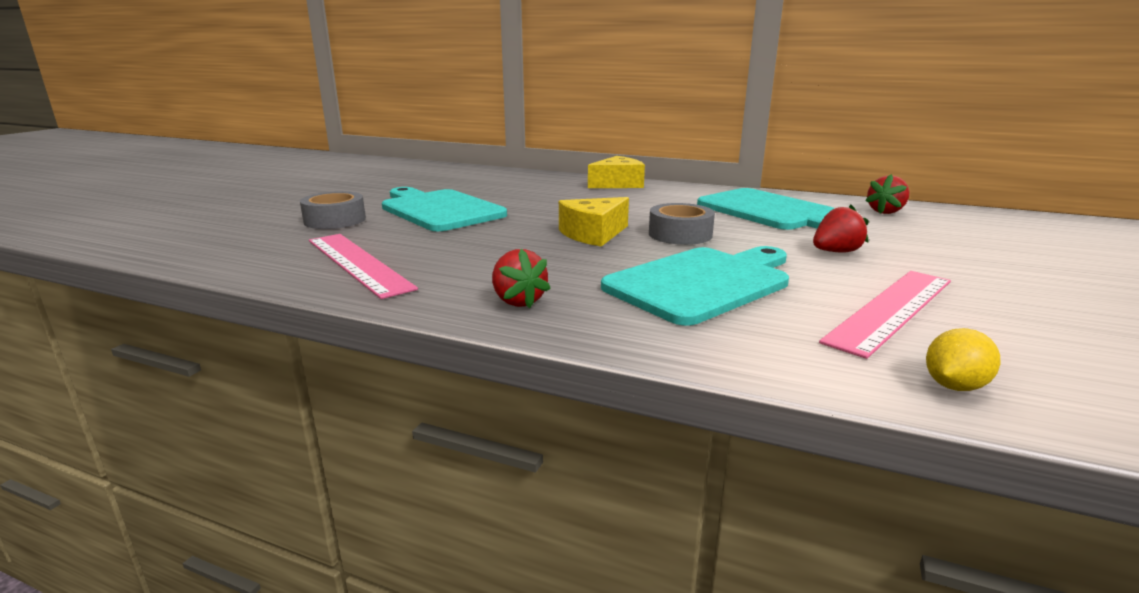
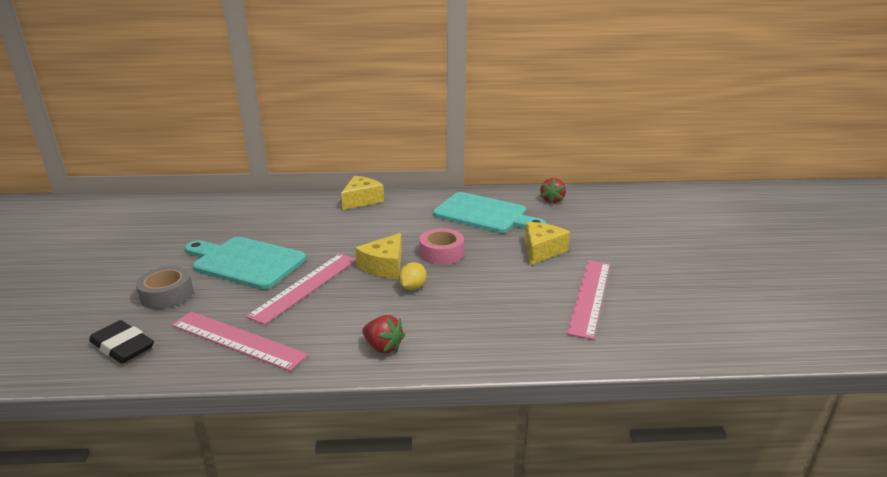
camera: 25 degrees left, 5 degrees up
(245, 247) = (123, 346): none -> black eraser
(481, 236) = (305, 286): none -> pink ruler
(680, 234) = (441, 253): grey tape -> pink tape
(702, 283) = (482, 299): turquoise cutting board -> none
(835, 252) = (541, 250): red strawberry -> yellow cheese
(954, 386) = (636, 347): yellow lemon -> yellow lemon (412, 287)

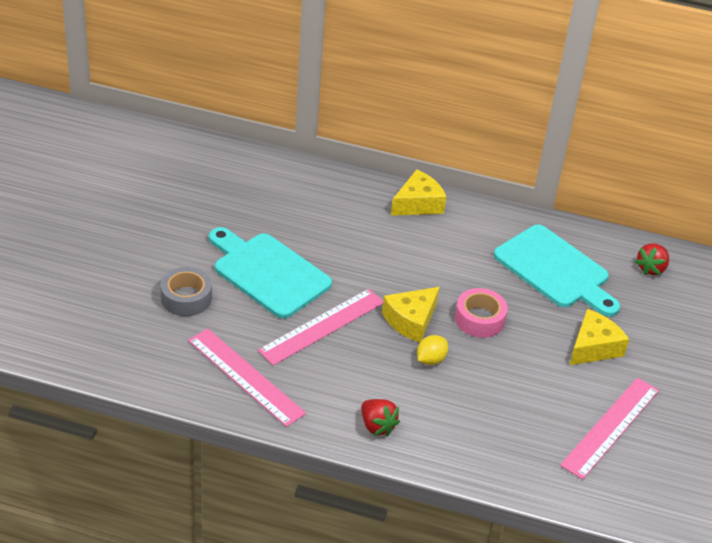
camera: 15 degrees right, 15 degrees up
(123, 346) = (144, 353): black eraser -> none

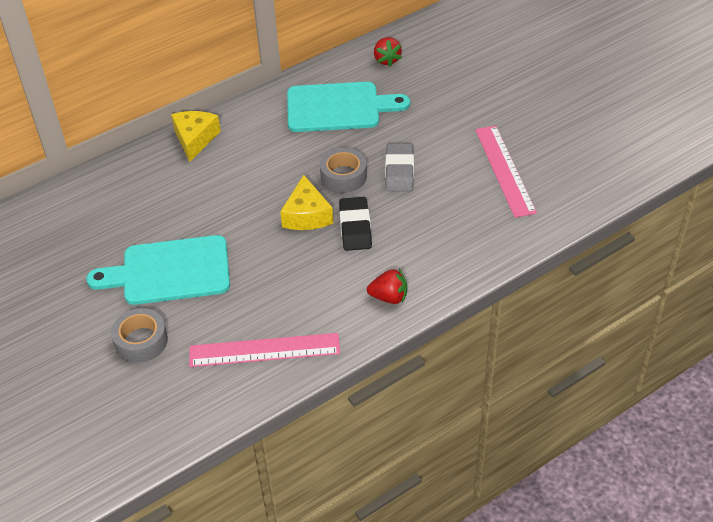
camera: 45 degrees left, 5 degrees up
(322, 326) = (260, 271): pink ruler -> none
(430, 359) = (355, 227): yellow lemon -> black eraser
(479, 319) = (343, 176): pink tape -> grey tape
(527, 353) = (399, 171): none -> grey eraser
(593, 347) = (427, 133): yellow cheese -> none

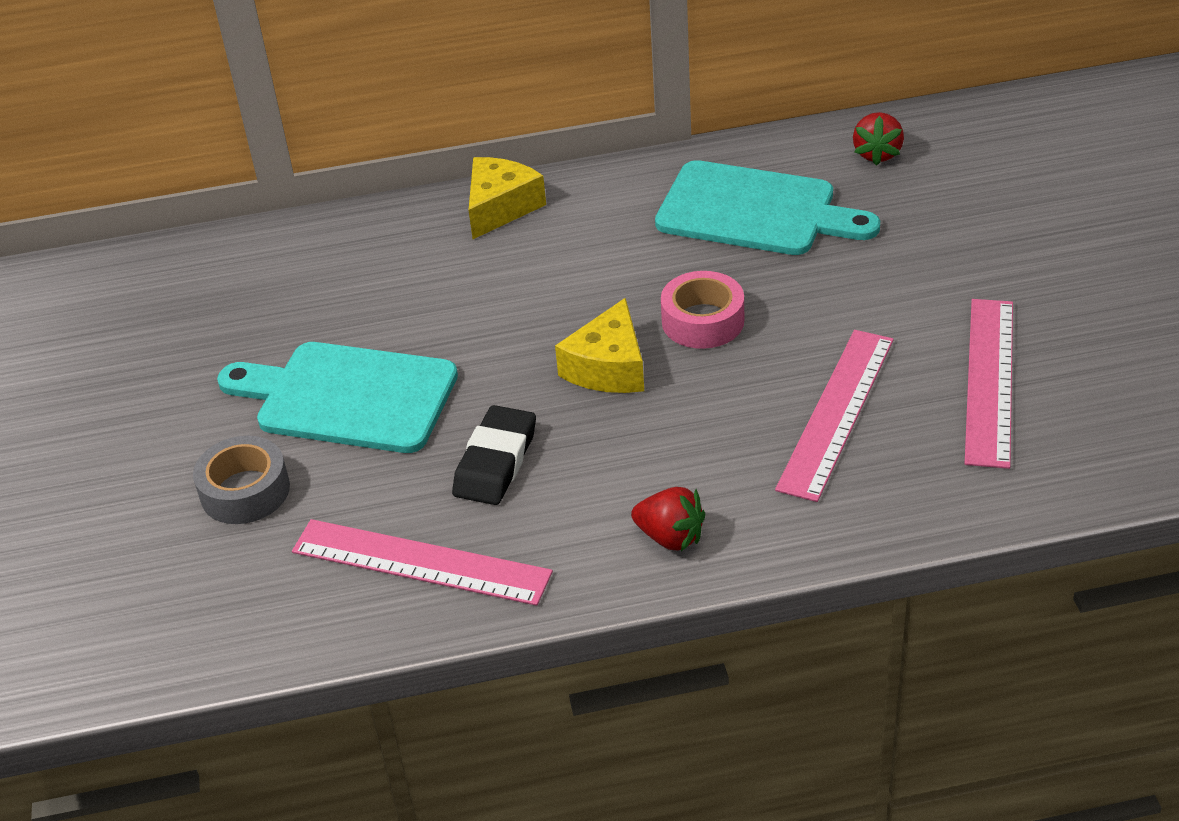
camera: 25 degrees right, 5 degrees down
(343, 176) = (703, 321): grey tape -> pink tape
(355, 227) = (676, 407): black eraser -> black eraser (495, 462)
(399, 171) = (801, 335): grey eraser -> none
(438, 207) = (836, 412): none -> pink ruler

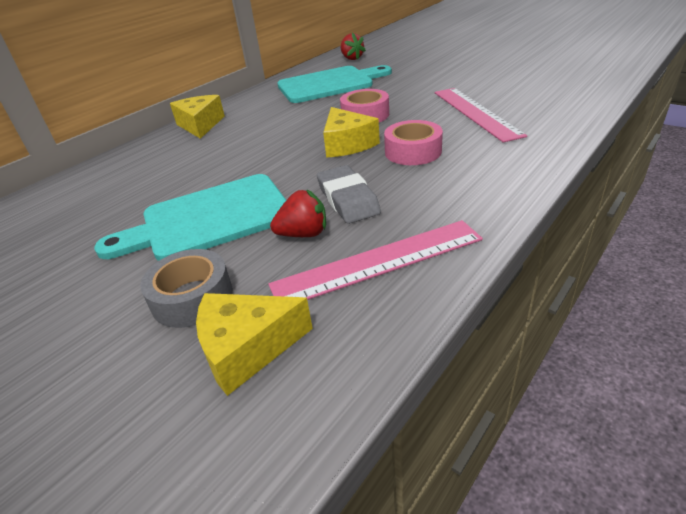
camera: 40 degrees left, 5 degrees down
(234, 572) = (247, 348): none -> yellow cheese
(495, 462) = (348, 199): black eraser -> grey eraser
(657, 433) = (413, 152): none -> pink tape
(670, 537) = (491, 178): red strawberry -> red strawberry (303, 234)
(989, 380) = (510, 83): pink ruler -> none

